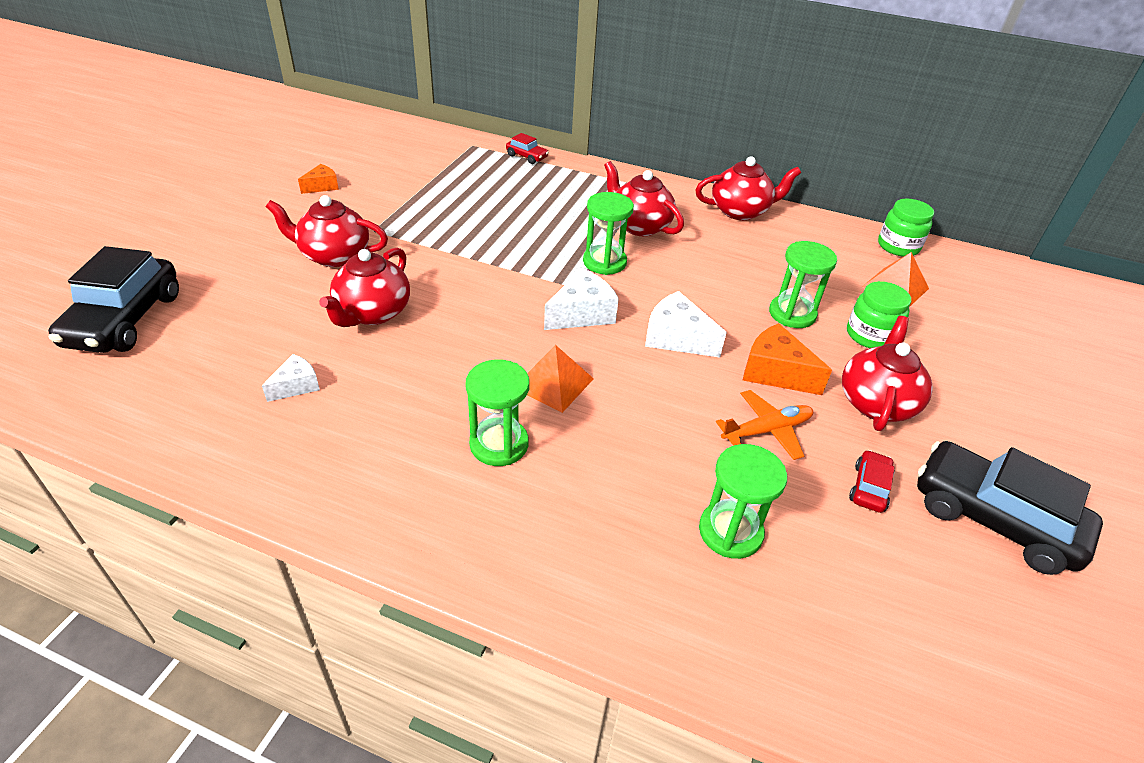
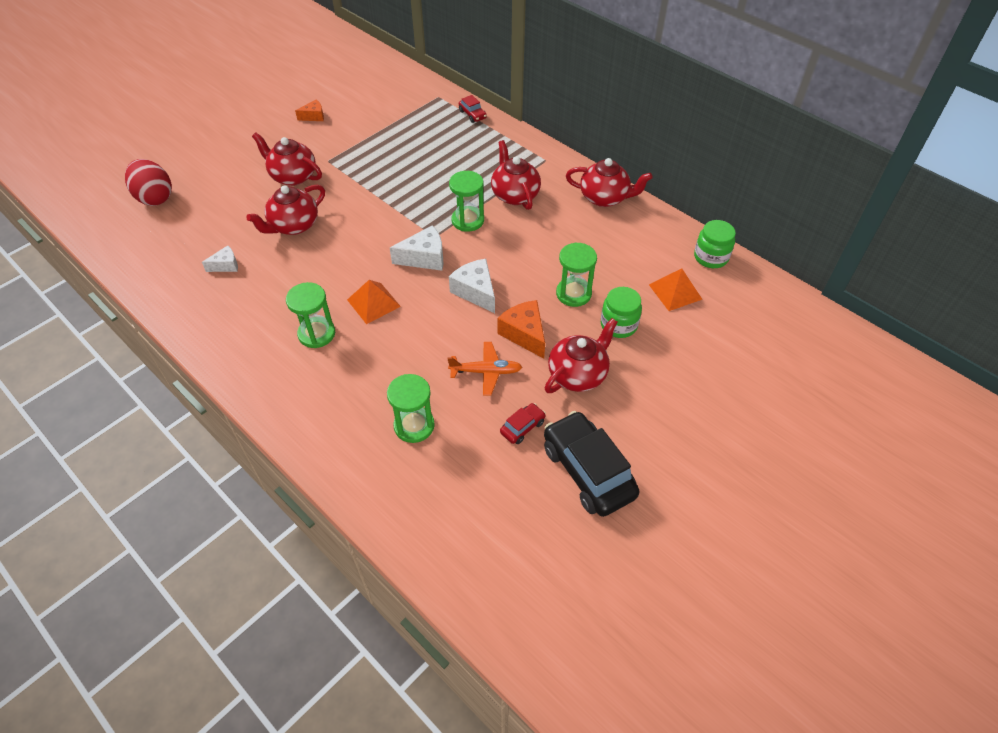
camera: 25 degrees right, 10 degrees up
(124, 320) = (155, 197): black car -> red egg

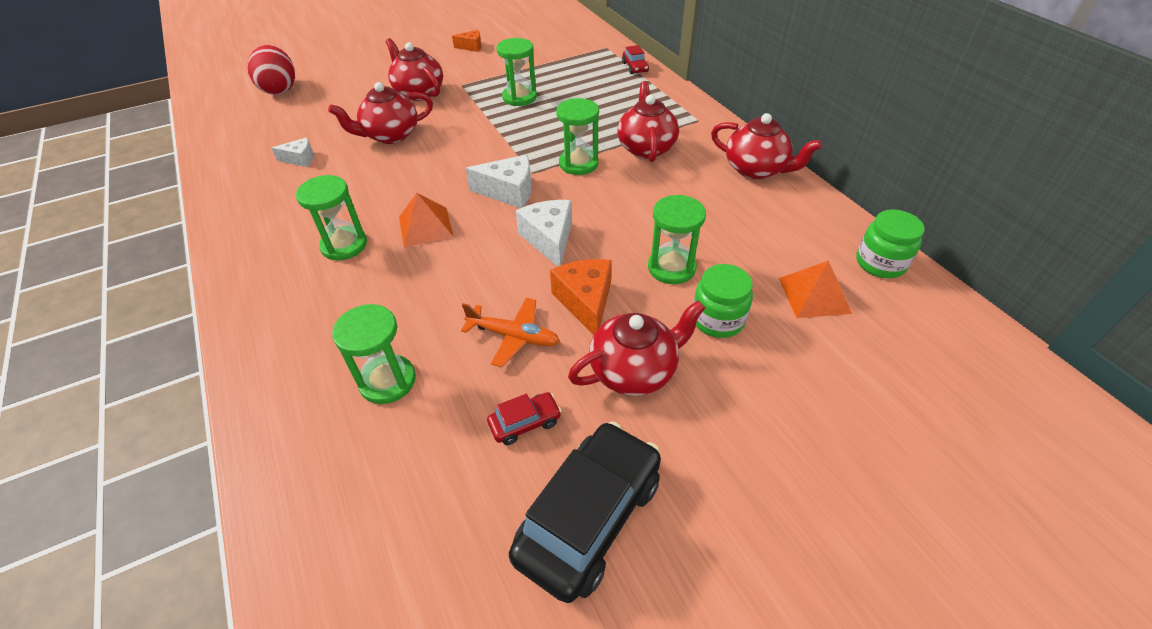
camera: 20 degrees right, 5 degrees down
(387, 165) = (519, 97): none -> green hourglass
(588, 471) = (589, 517): black car -> black car turned 45 degrees clockwise

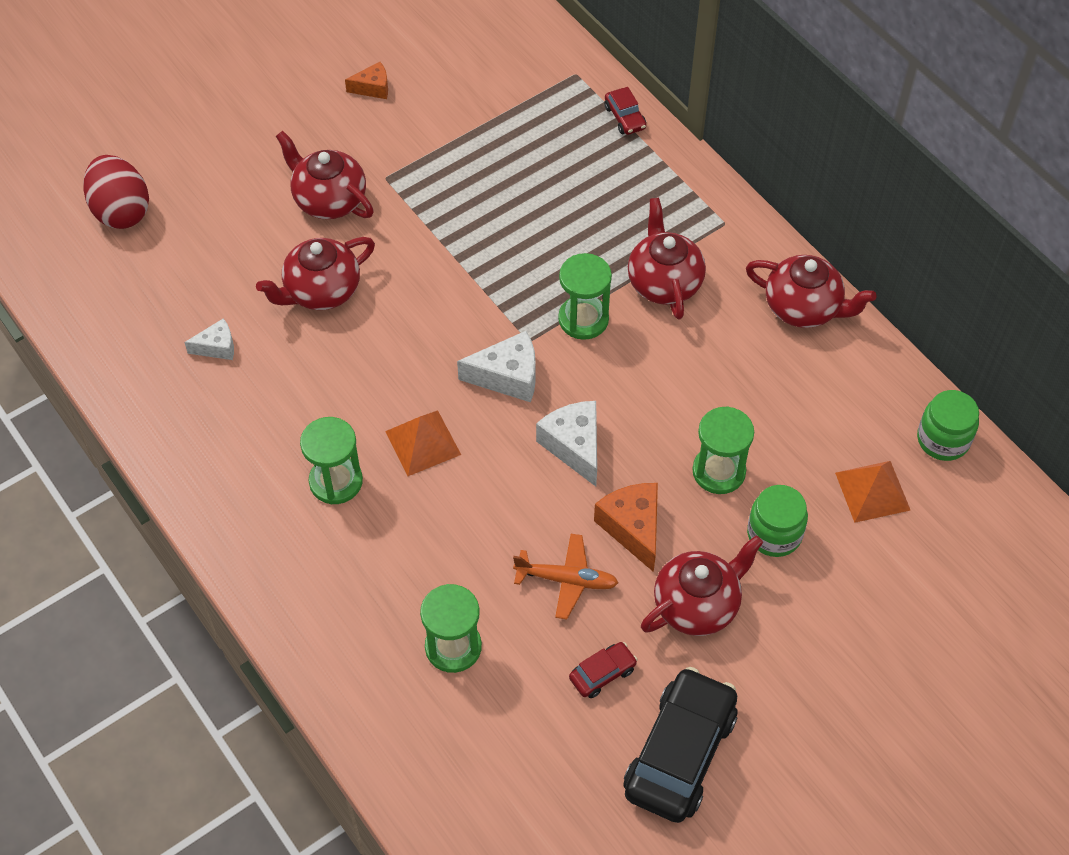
camera: 10 degrees left, 10 degrees up
(519, 97) = (475, 198): green hourglass -> none

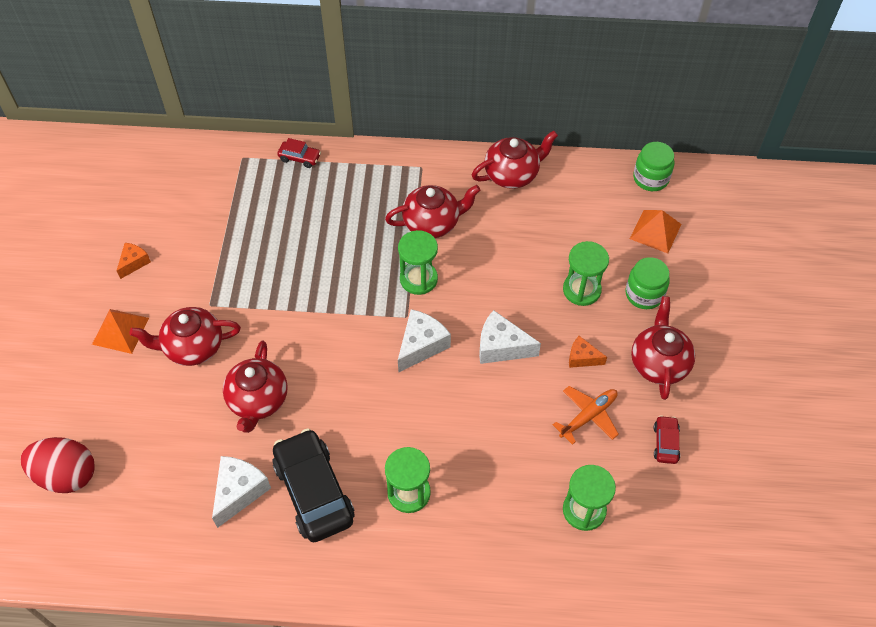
camera: 50 degrees left, 0 degrees up
(217, 347) = (239, 492): white cheese -> white cheese, size x1.65
(423, 443) = (425, 424): orange pyramid -> orange pyramid (120, 331)
(633, 528) = (582, 358): orange cheese -> orange cheese, size x0.61
(664, 282) = (432, 223): red teapot -> red teapot turned 135 degrees clockwise
(680, 753) = (747, 441): black car -> black car (314, 491)

